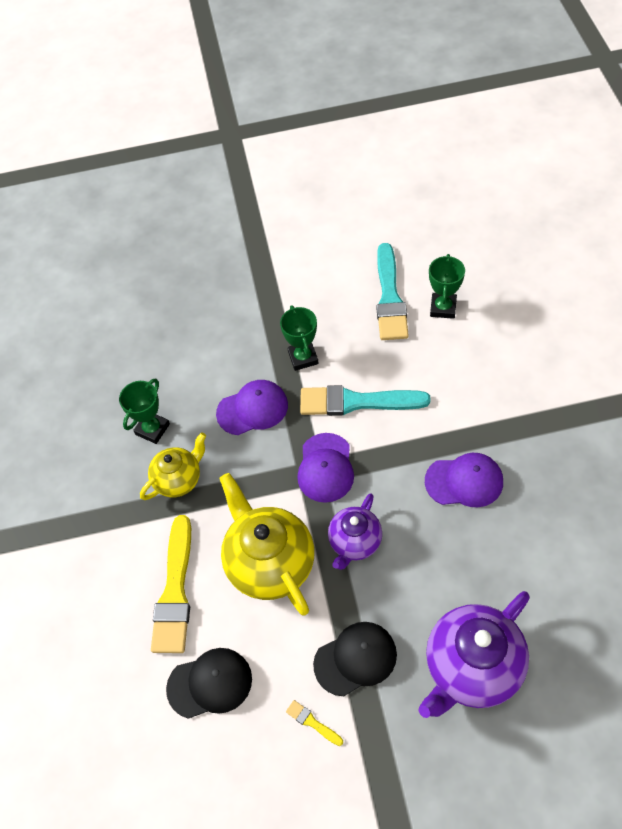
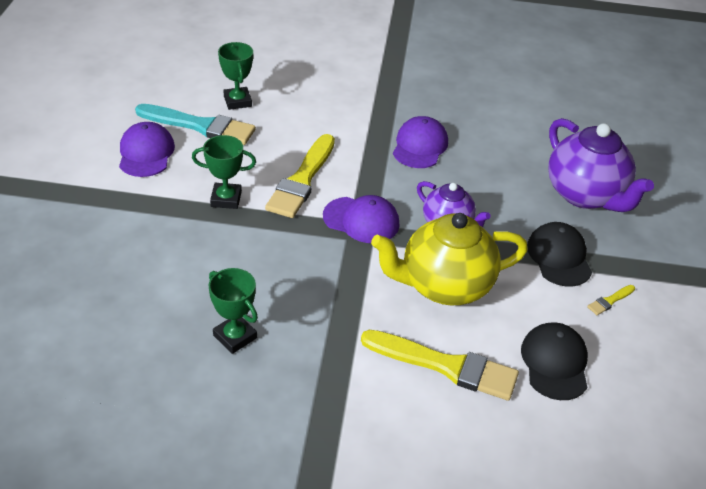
camera: 80 degrees left, 15 degrees down
(179, 479) = (314, 330): yellow teapot -> none
(252, 409) = (262, 250): purple cap -> purple cap (146, 153)
(357, 402) = (302, 180): turquoise brush -> yellow brush
(443, 308) = (237, 101): green trophy -> green trophy turned 45 degrees clockwise

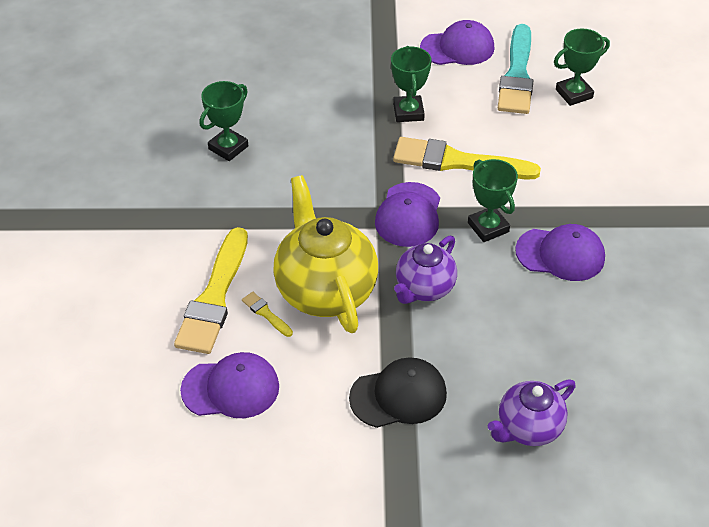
camera: 85 degrees right, 5 degrees up
(384, 177) = (488, 227): none -> green trophy
(554, 363) = (231, 388): black cap -> purple cap
(585, 195) = (528, 428): purple teapot -> purple teapot, size x0.59
(610, 301) = (335, 446): yellow brush -> yellow brush (266, 313)

